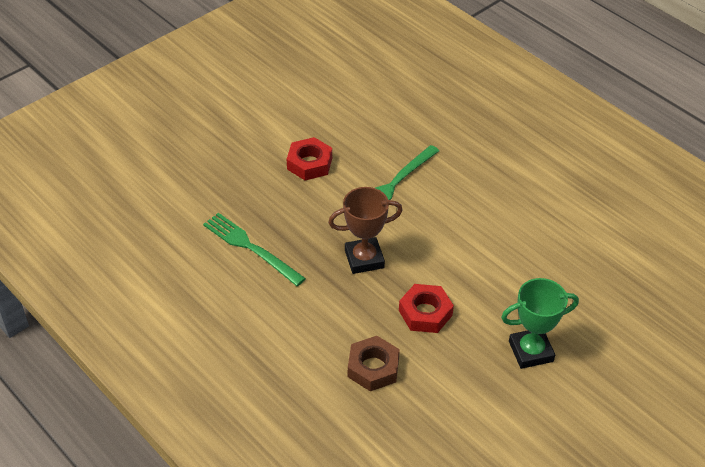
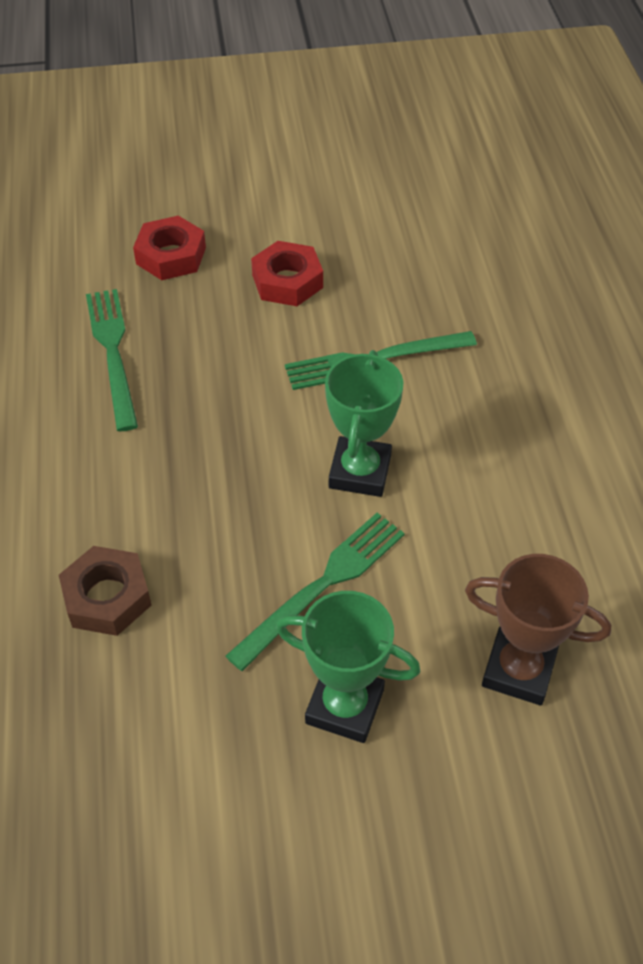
camera: 35 degrees right, 5 degrees up
(364, 259) = (237, 441): brown trophy -> brown trophy (518, 670)
(425, 313) = (248, 561): red nut -> red nut (171, 256)
(439, 242) = (360, 472): none -> green trophy
(471, 305) = (322, 586): none -> green fork

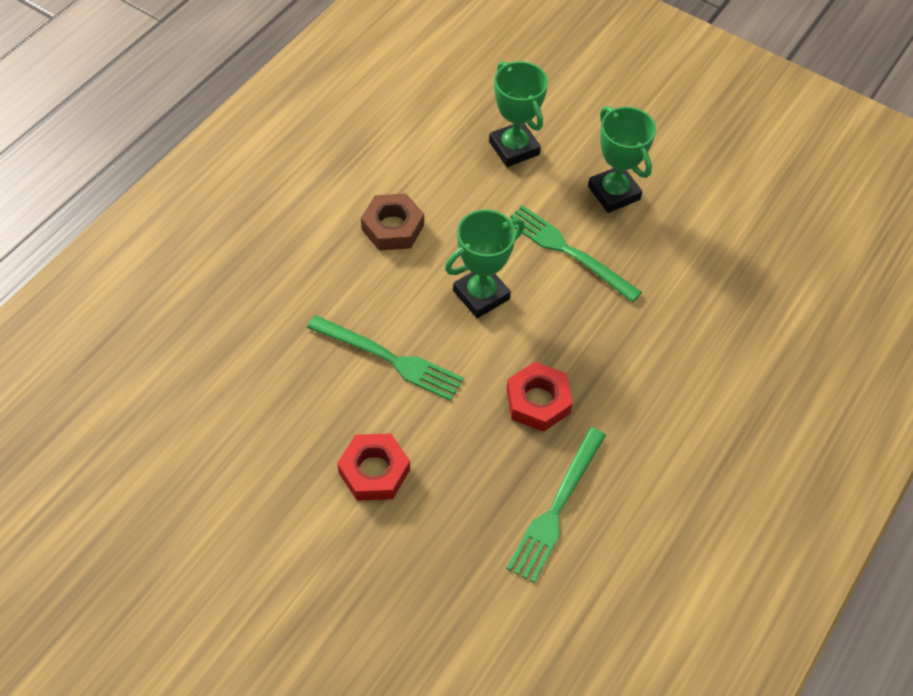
camera: 140 degrees left, 5 degrees up
(107, 597) = (693, 332): brown nut -> brown nut (392, 227)
(171, 256) = (434, 572): red nut -> red nut (538, 401)
(322, 586) = (568, 251): green fork -> green fork turned 45 degrees clockwise
(518, 670) = (514, 148): brown trophy -> green trophy

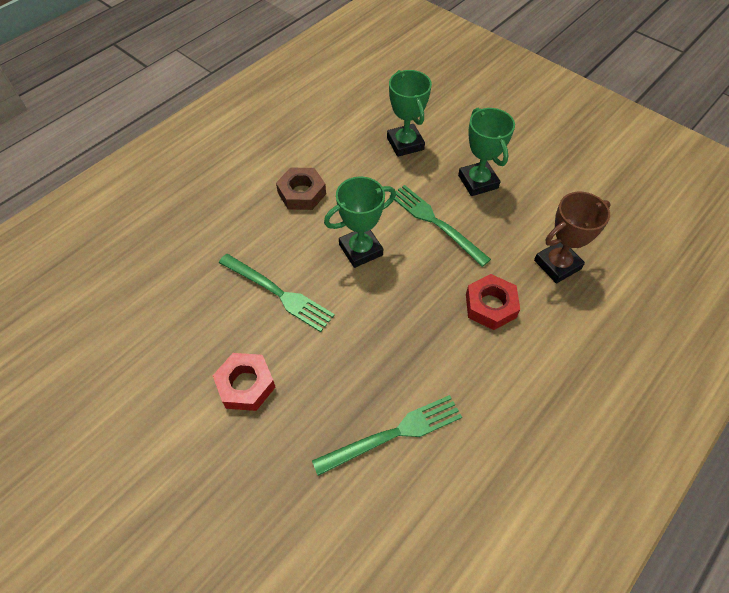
camera: 10 degrees right, 0 degrees up
(538, 401) = (392, 340): red nut -> red nut (490, 306)
(556, 508) = (393, 434): green fork -> green fork turned 150 degrees counterclockwise
(722, 291) = (557, 265): none -> brown trophy

